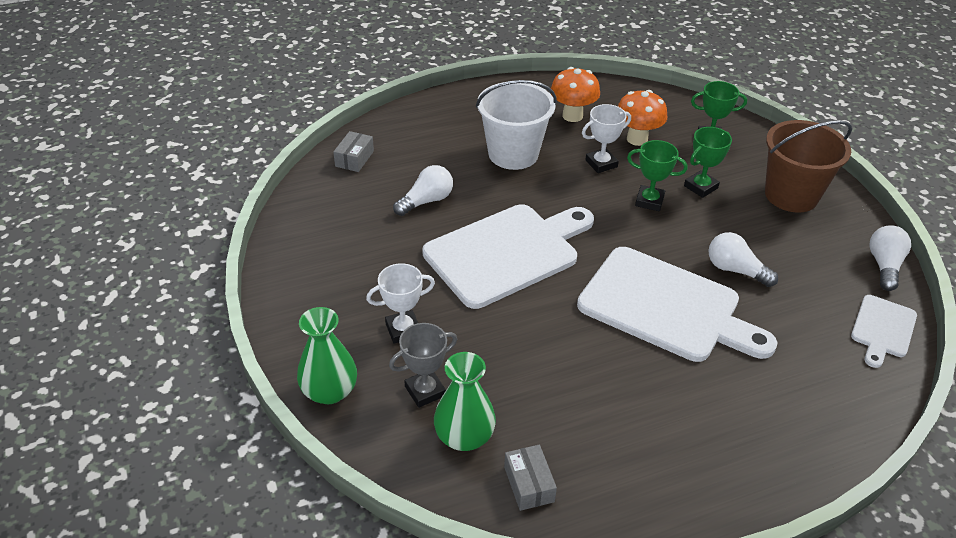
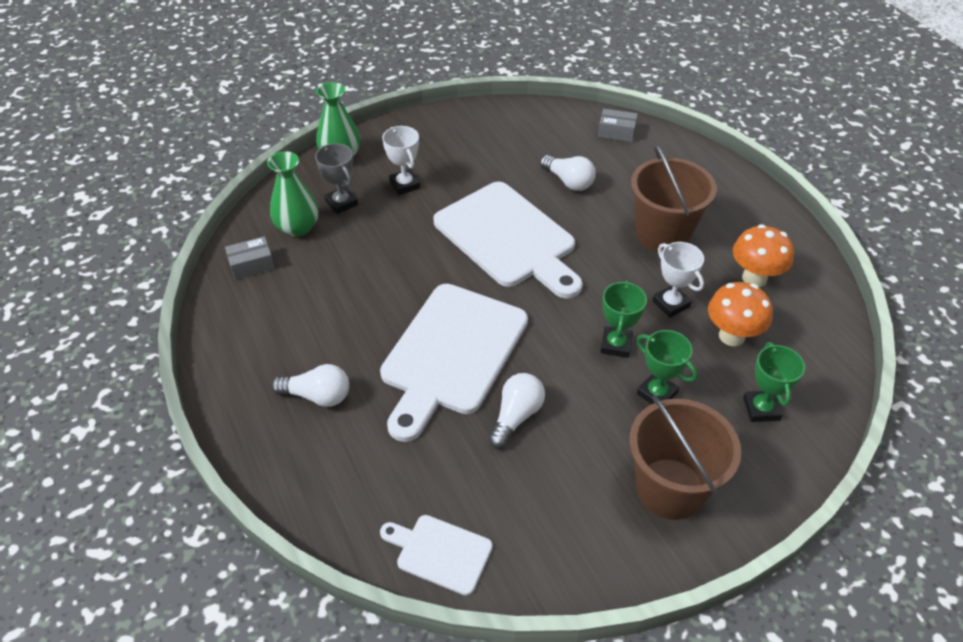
camera: 85 degrees right, 5 degrees up
(513, 154) = (662, 234): white bucket -> brown bucket
(884, 266) = (552, 577): white light bulb -> white light bulb (317, 396)

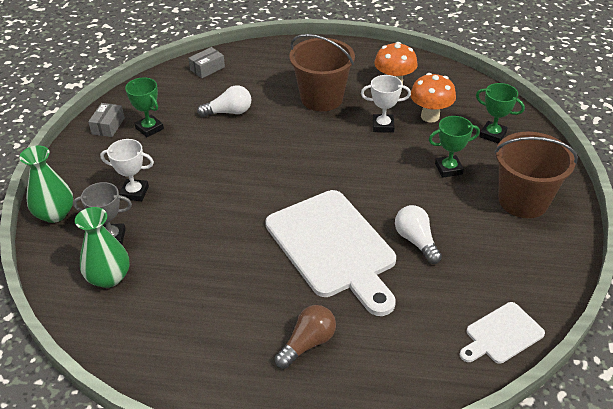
camera: 55 degrees left, 5 degrees down
(252, 265) = (120, 327): grey box -> grey box (108, 126)
(317, 396) = (307, 343): white light bulb -> brown light bulb
(508, 238) = (251, 166): white cutting board -> none
(616, 345) = (395, 166): green trophy -> green trophy (149, 128)

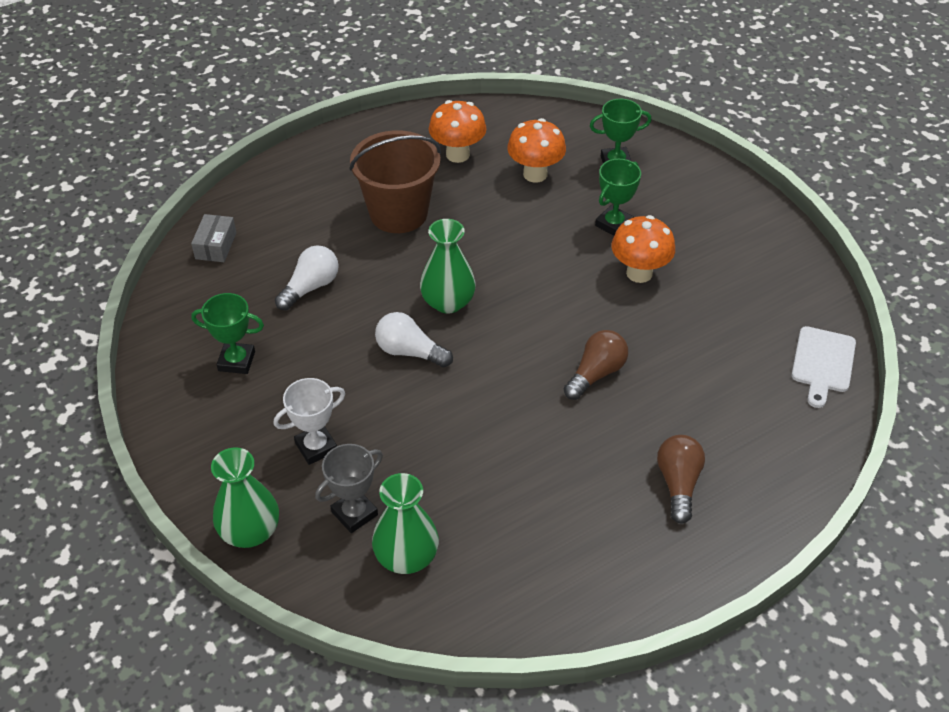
camera: 40 degrees left, 5 degrees up
(108, 126) = (178, 388): grey box -> none
(293, 158) = (448, 302): none -> green vase
(333, 247) = (596, 373): white cutting board -> brown light bulb
(383, 126) = (500, 211): white trophy -> none
(416, 241) = (663, 319): white light bulb -> white light bulb (409, 352)
(432, 205) = (639, 273): none -> orange mushroom
(523, 201) = (712, 220): brown bucket -> none

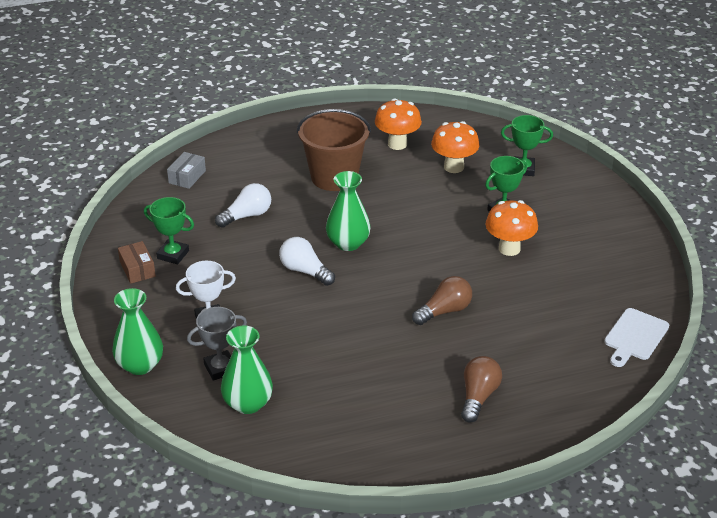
camera: 15 degrees right, 10 degrees down
(198, 391) = (137, 269): none -> brown box

